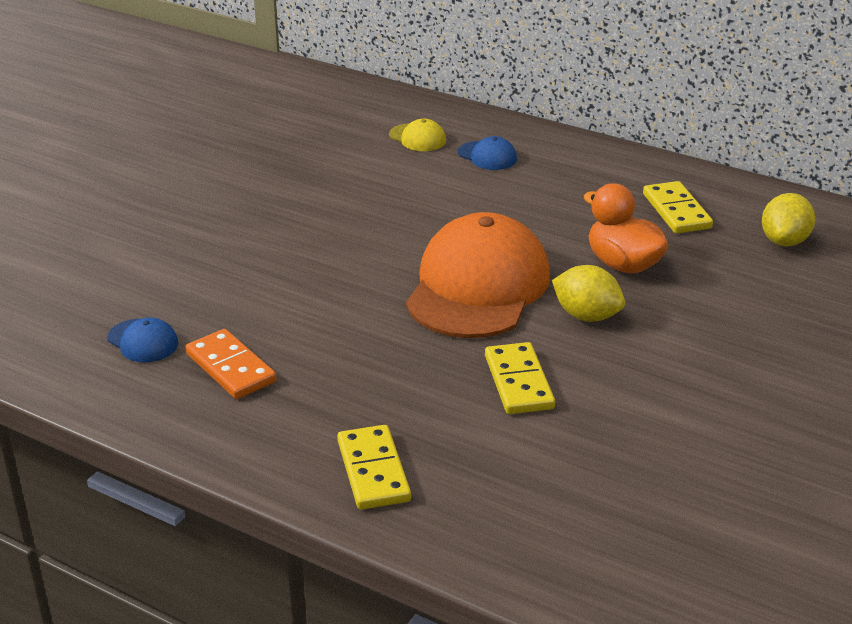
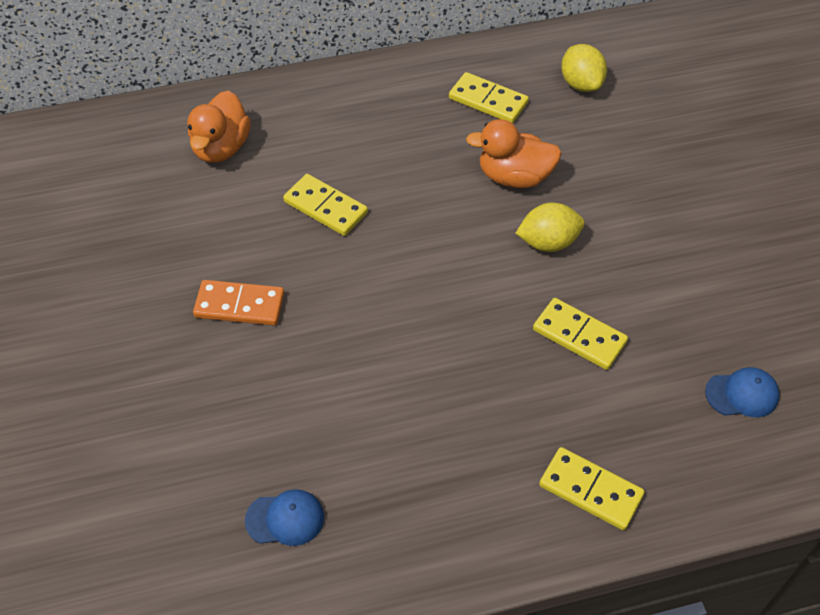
camera: 45 degrees left, 20 degrees up
(231, 368) = (384, 486): orange domino -> orange domino (239, 305)
(417, 138) = (221, 148): yellow cap -> orange duck
(439, 204) = (325, 207): none -> yellow domino
(478, 286) = (450, 269): orange cap -> none
(487, 156) = (298, 132): blue cap -> blue cap (742, 394)

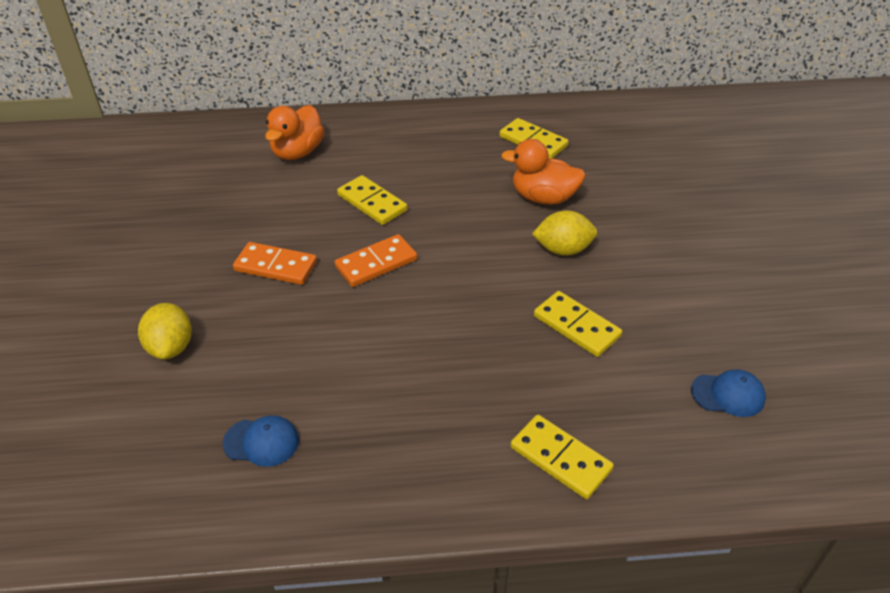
camera: 10 degrees right, 10 degrees down
(350, 286) = (376, 263): none -> orange domino
(581, 84) = (617, 137): yellow lemon -> yellow lemon (171, 347)

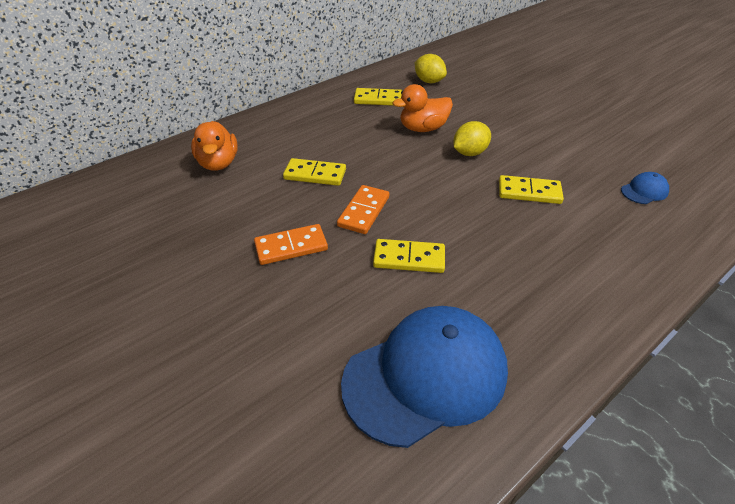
camera: 35 degrees left, 0 degrees up
(171, 347) = (271, 348): yellow lemon -> yellow lemon (429, 81)
(261, 442) = (426, 376): blue cap -> blue cap, size x2.45
(560, 458) = (613, 272): yellow domino -> yellow domino (409, 258)

